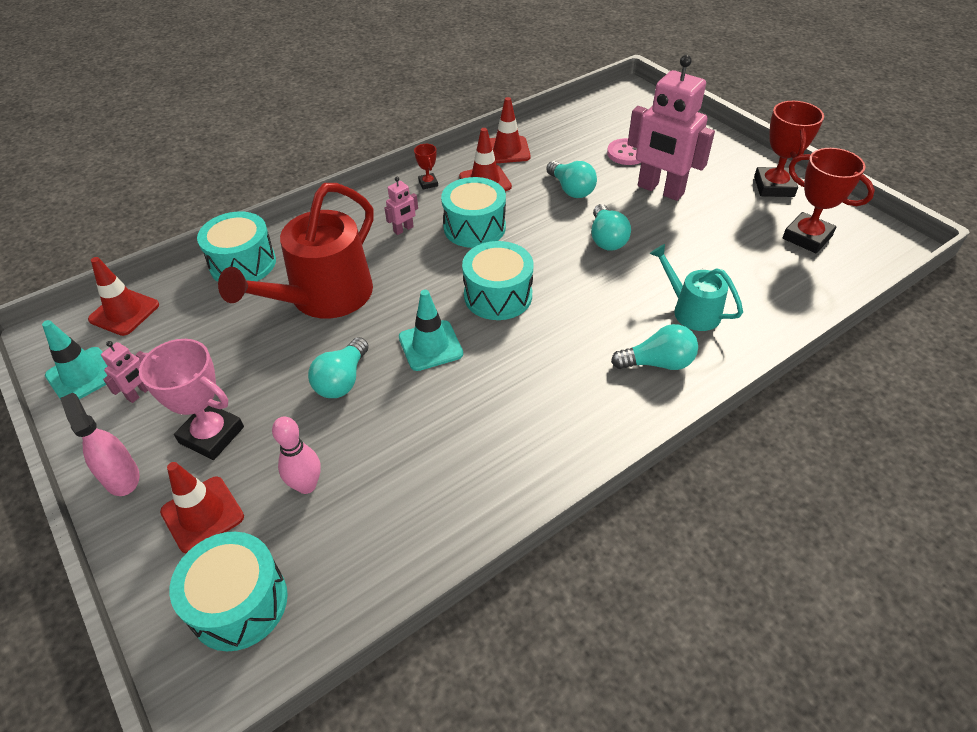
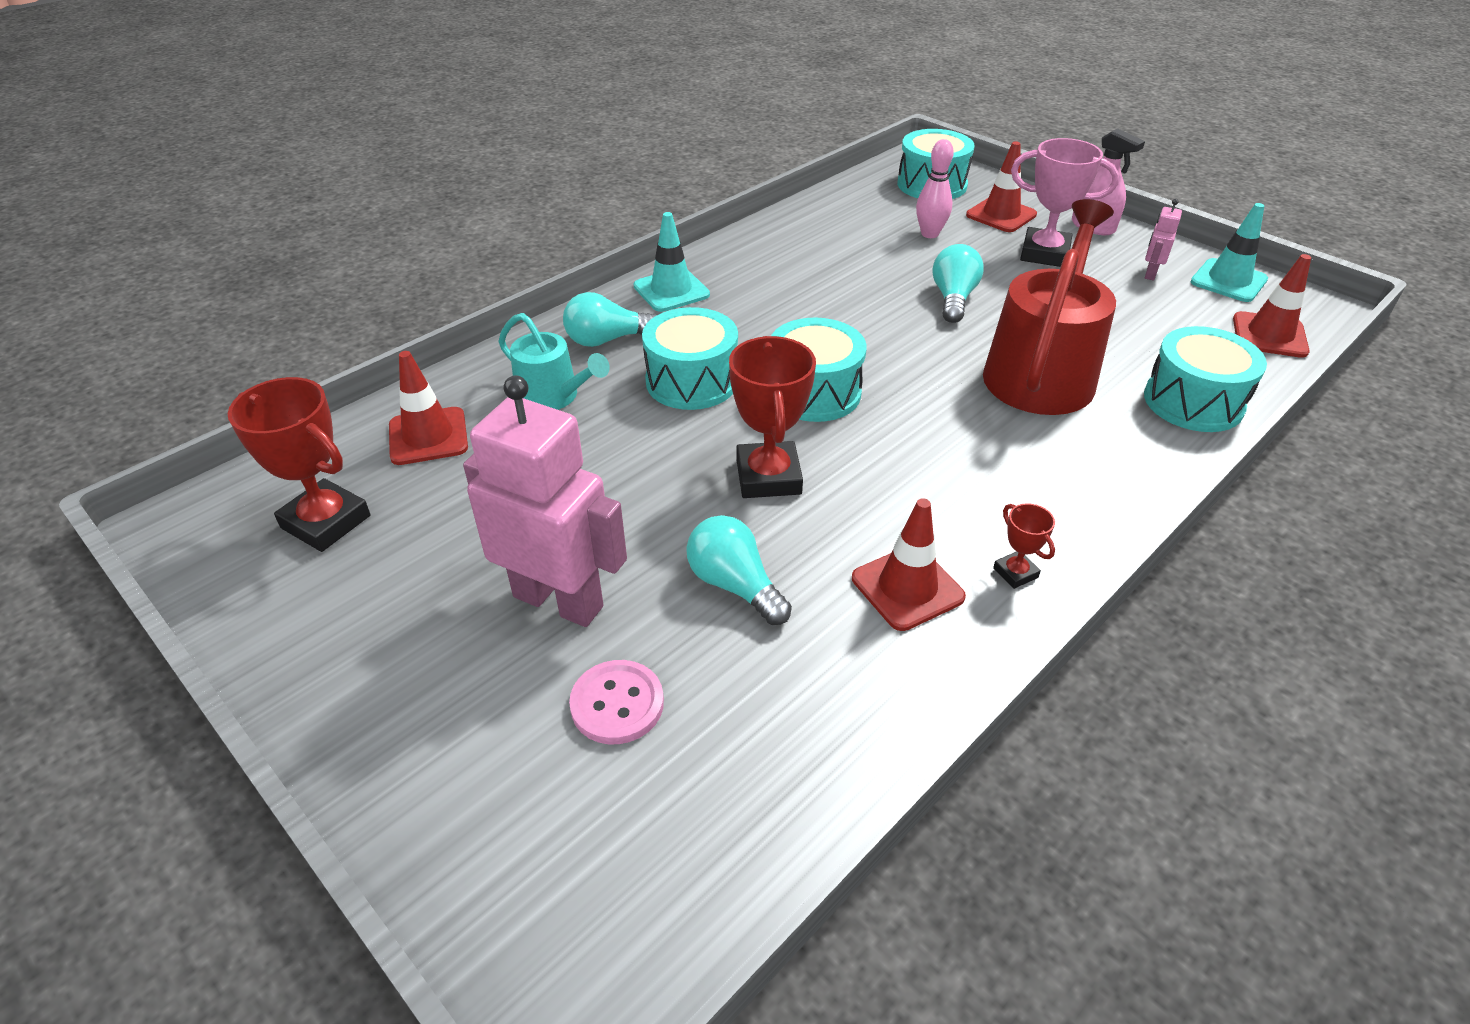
camera: 170 degrees right, 5 degrees down
(403, 229) = (1000, 474): pink robot -> none
(430, 346) = (875, 334): turquoise traffic cone -> turquoise traffic cone (671, 290)
(474, 227) = (887, 488): turquoise drum -> turquoise drum (691, 381)
(507, 150) = (892, 685): red traffic cone -> red traffic cone (428, 436)
(606, 239) = (665, 488): turquoise light bulb -> none
(774, 186) = (322, 633): red trophy -> red trophy (768, 477)

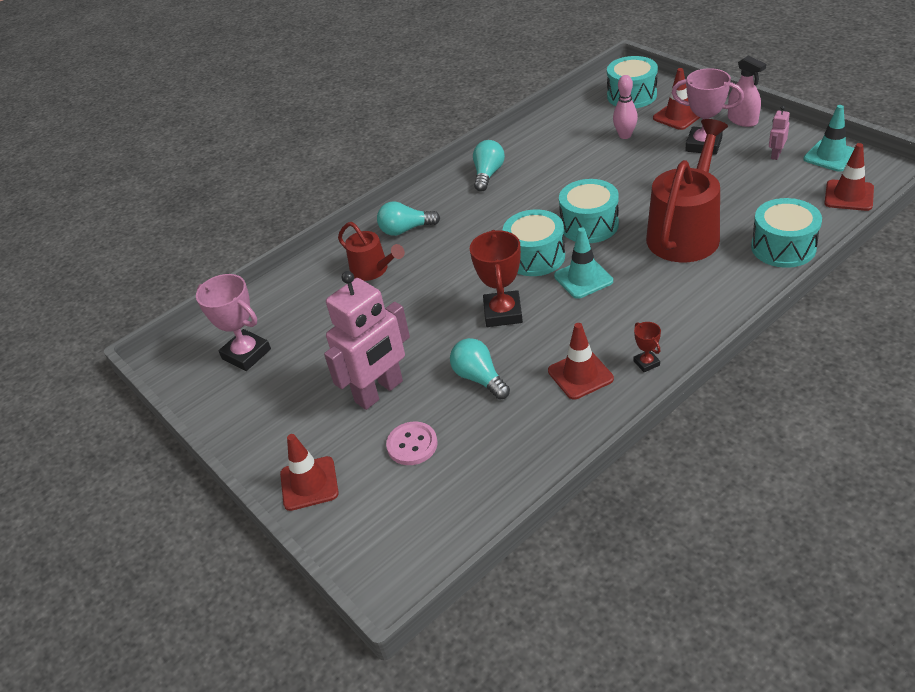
camera: 10 degrees right, 0 degrees up
(326, 522) = (246, 354): red trophy -> pink trophy
(428, 436) = (300, 300): red traffic cone -> red traffic cone (309, 483)
(553, 396) = (373, 270): turquoise watering can -> red watering can
(559, 601) = (379, 392): pink robot -> pink robot turned 105 degrees clockwise
(671, 290) = (447, 192): turquoise traffic cone -> turquoise traffic cone (583, 278)
(691, 381) = (458, 254): turquoise drum -> turquoise drum (589, 225)
(953, 298) = (634, 184): turquoise light bulb -> turquoise light bulb (488, 174)

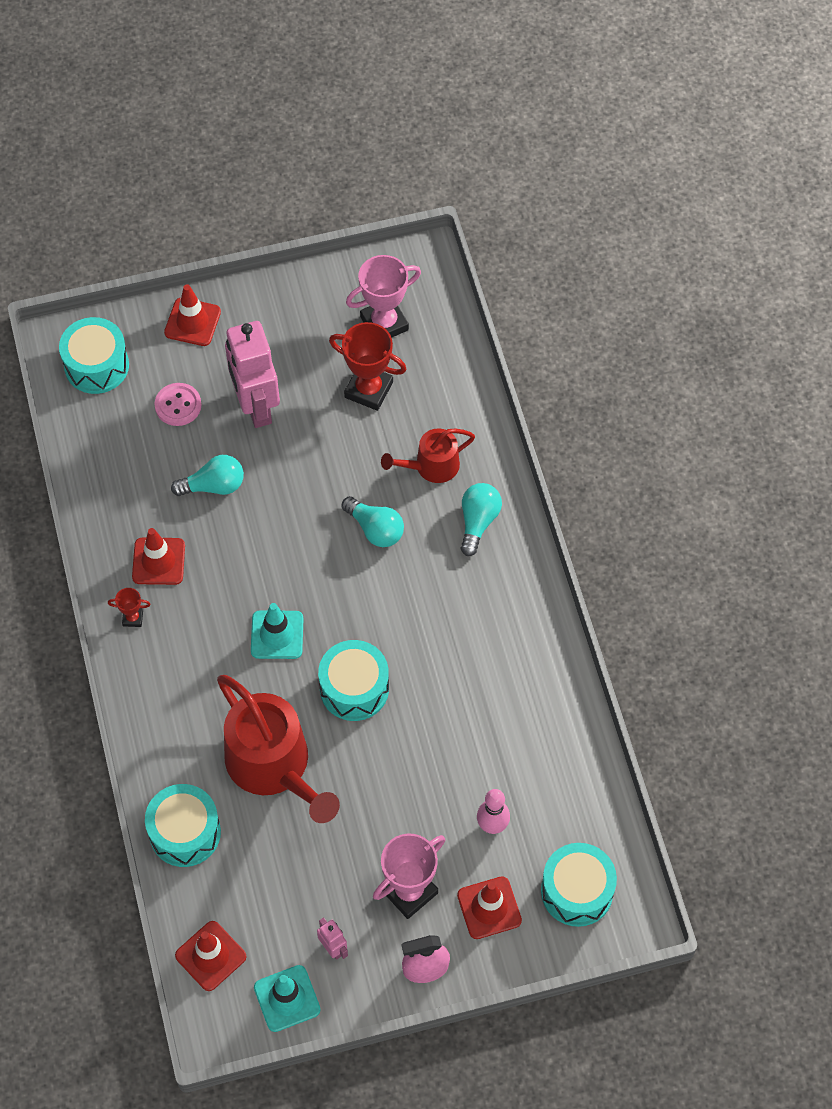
camera: 110 degrees right, 20 degrees up
(488, 174) = (522, 645): turquoise light bulb -> turquoise light bulb (375, 529)
(503, 313) = (281, 544): red trophy -> red trophy (368, 390)
(535, 257) = (341, 613): turquoise drum -> turquoise drum (96, 365)

